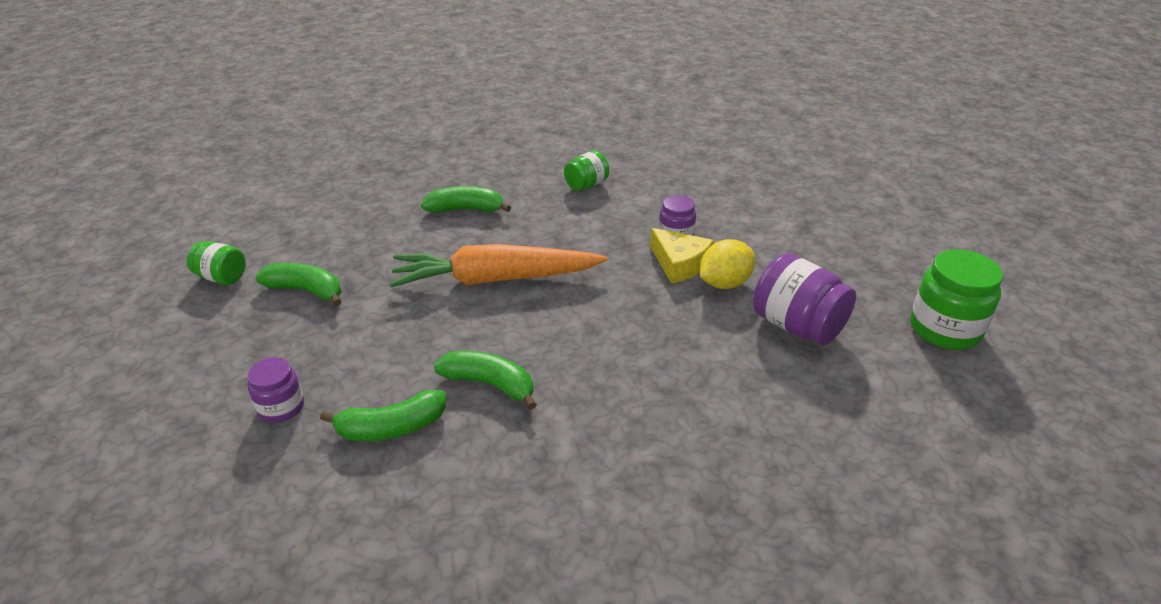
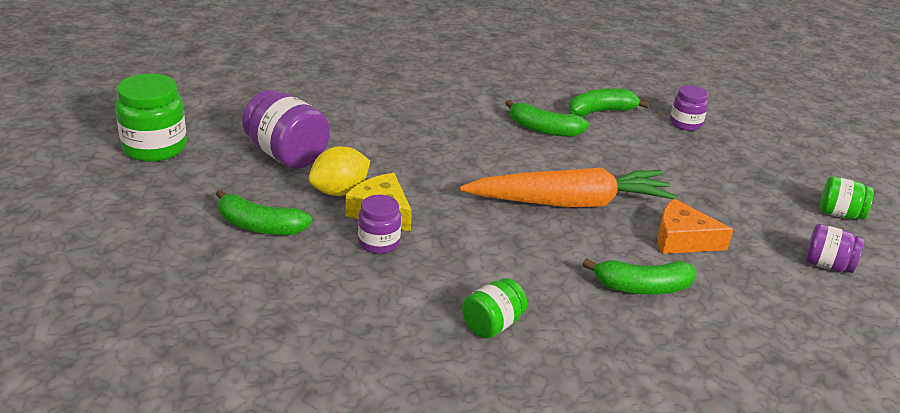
camera: 175 degrees right, 5 degrees down
(293, 230) = (827, 265): none -> purple jar
(306, 290) = (745, 199): green banana -> green banana (260, 226)
(405, 247) = (682, 239): none -> orange cheese

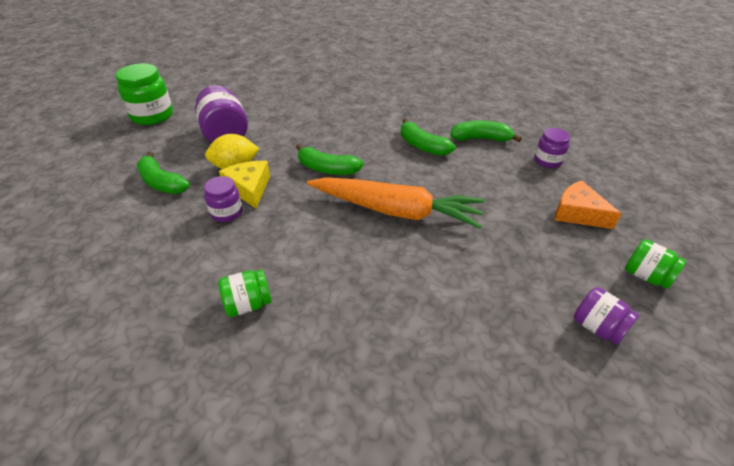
camera: 25 degrees right, 10 degrees up
(642, 287) = (398, 303): green banana -> green banana (327, 169)
(682, 239) = (468, 266): orange cheese -> orange cheese (578, 213)

